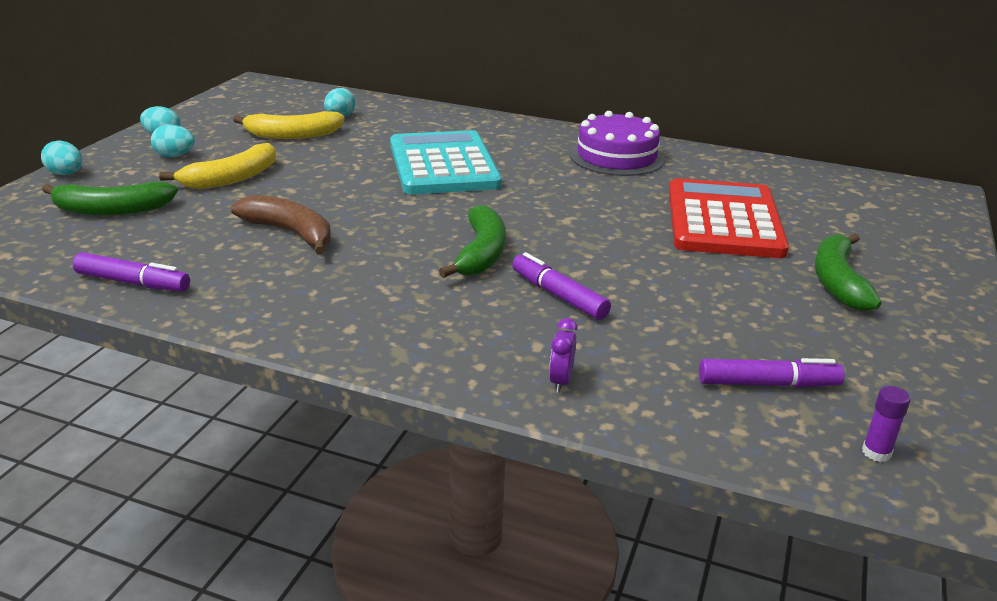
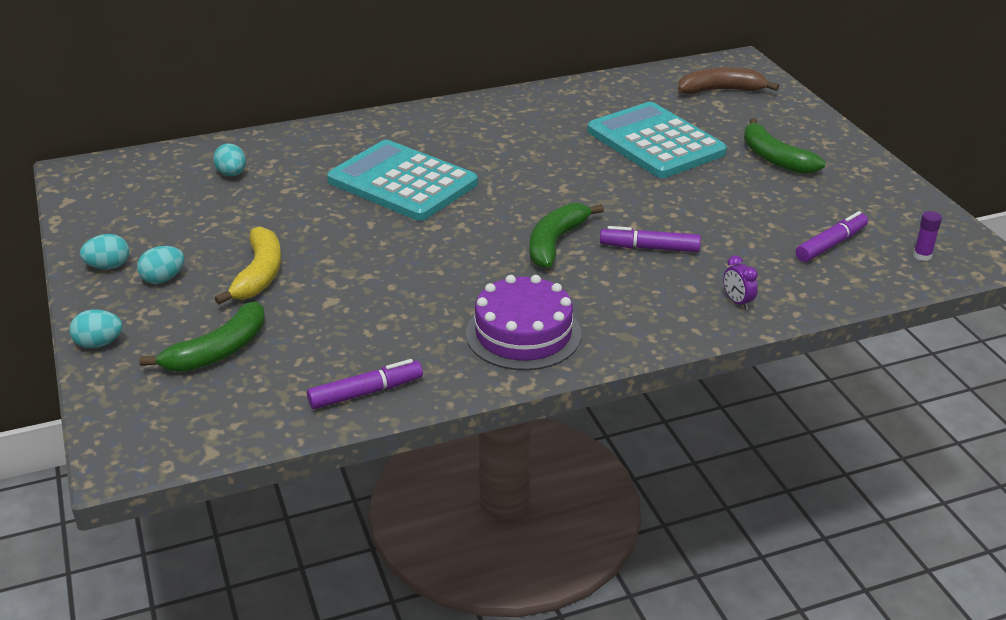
camera: 40 degrees left, 5 degrees up
(291, 233) = (400, 295): brown banana -> brown banana (721, 90)
(292, 135) = (226, 210): yellow banana -> none
(481, 253) = (555, 243): green banana -> green banana turned 120 degrees counterclockwise
(616, 157) = (510, 118): purple cake -> purple cake (523, 334)
(723, 220) = (655, 142): red calculator -> turquoise calculator

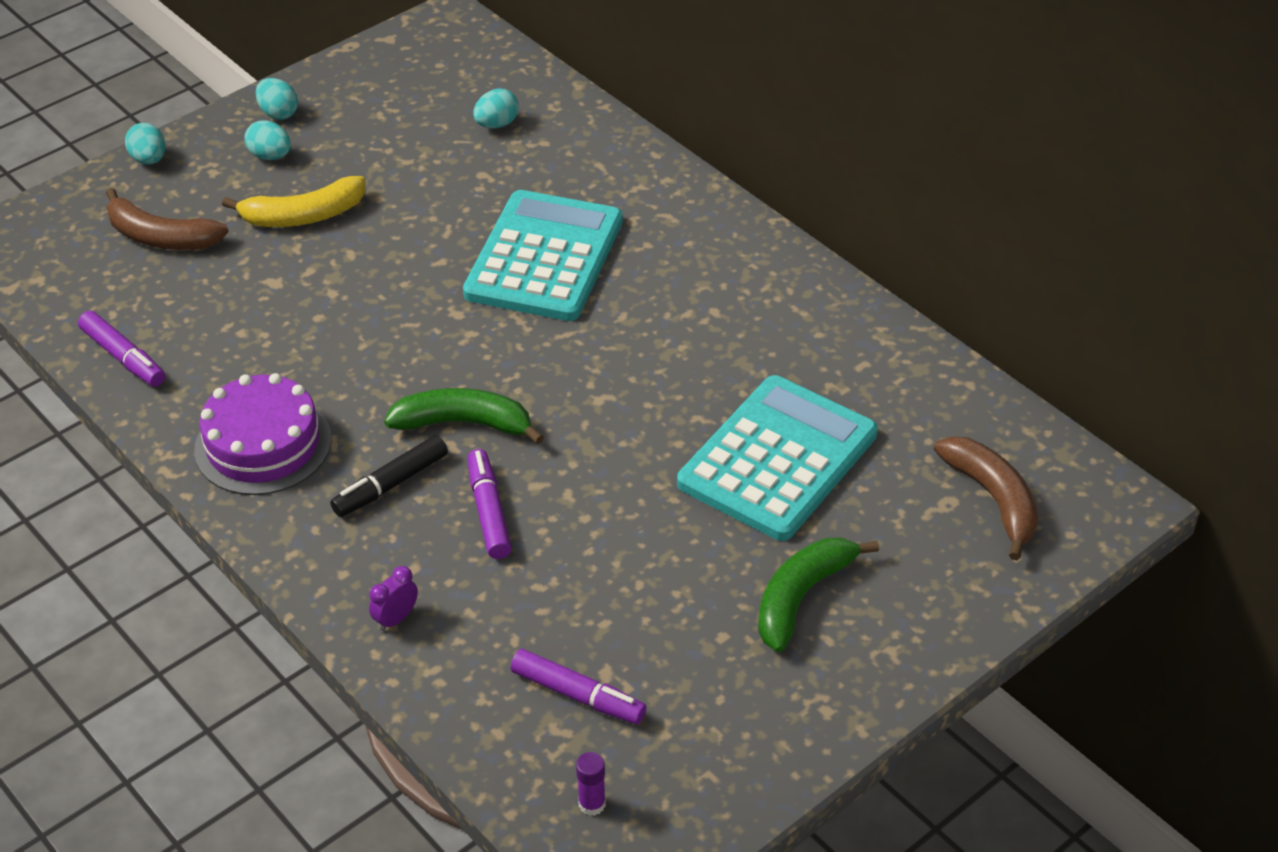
camera: 70 degrees right, 10 degrees up
(218, 351) = (161, 237): green banana -> brown banana
(601, 283) = (390, 484): none -> black marker

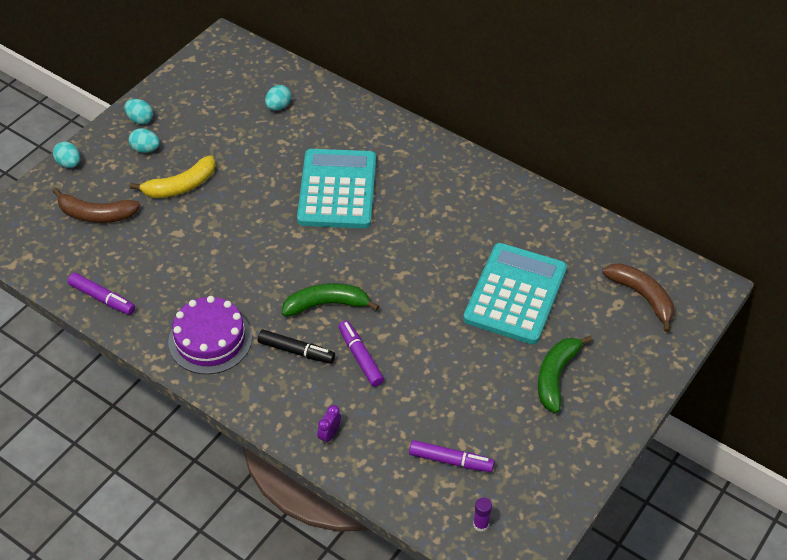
camera: 15 degrees left, 5 degrees up
(390, 484) = (296, 351): black marker -> black marker turned 105 degrees counterclockwise

